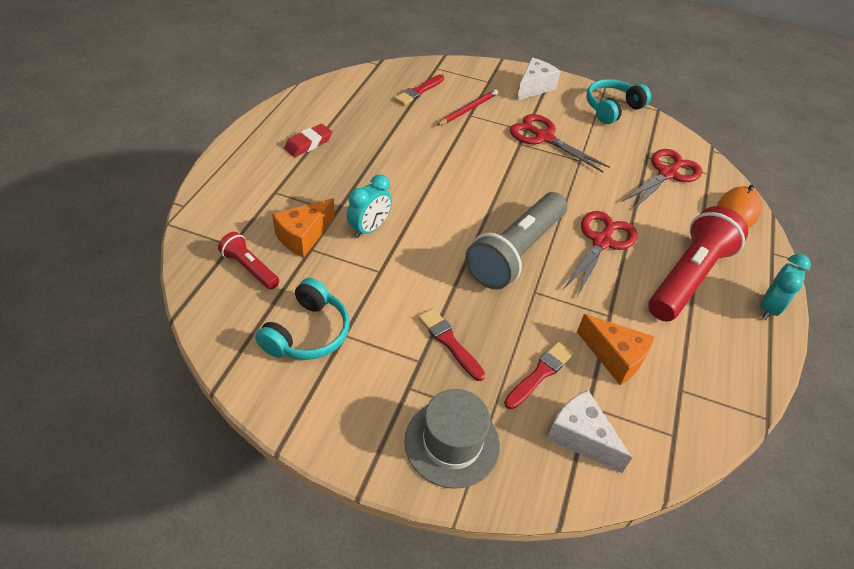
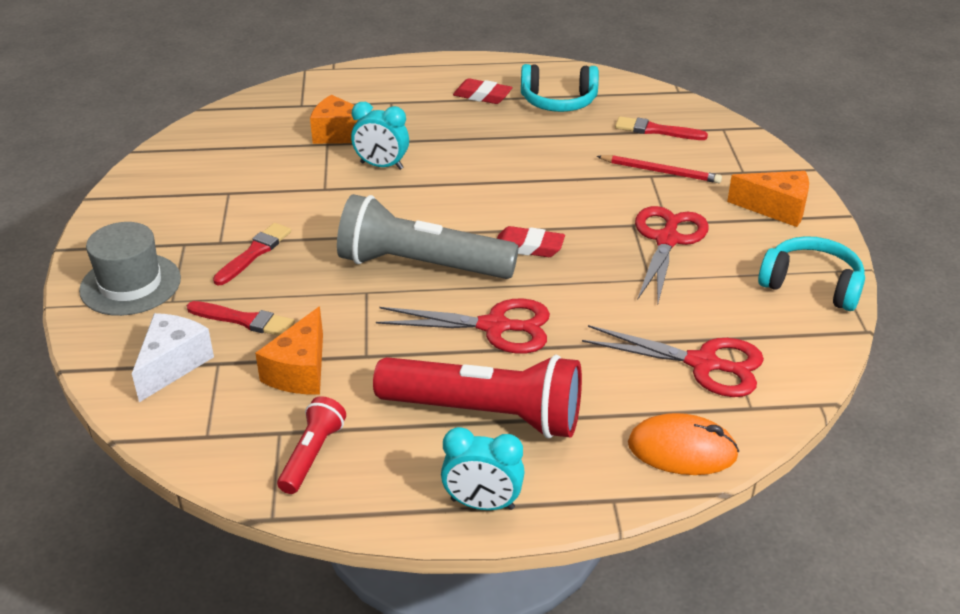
camera: 70 degrees right, 10 degrees down
(250, 268) = (278, 123): red flashlight -> red flashlight (312, 455)
(307, 333) = (219, 173): turquoise headphones -> turquoise headphones (558, 101)
(521, 195) = (528, 247): none -> red eraser
(534, 87) = (776, 208): white cheese -> orange cheese

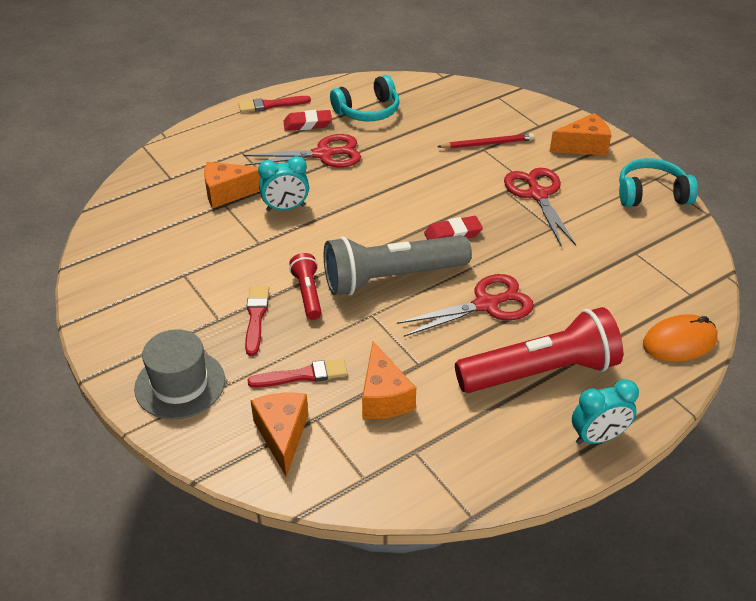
camera: 30 degrees left, 5 degrees up
(172, 364) = (282, 435): white cheese -> orange cheese
(312, 455) = (454, 457): red flashlight -> red flashlight (308, 294)
(656, 130) = (456, 112): red brush -> red brush (271, 105)
(704, 364) = (639, 276): red scissors -> red scissors (324, 154)

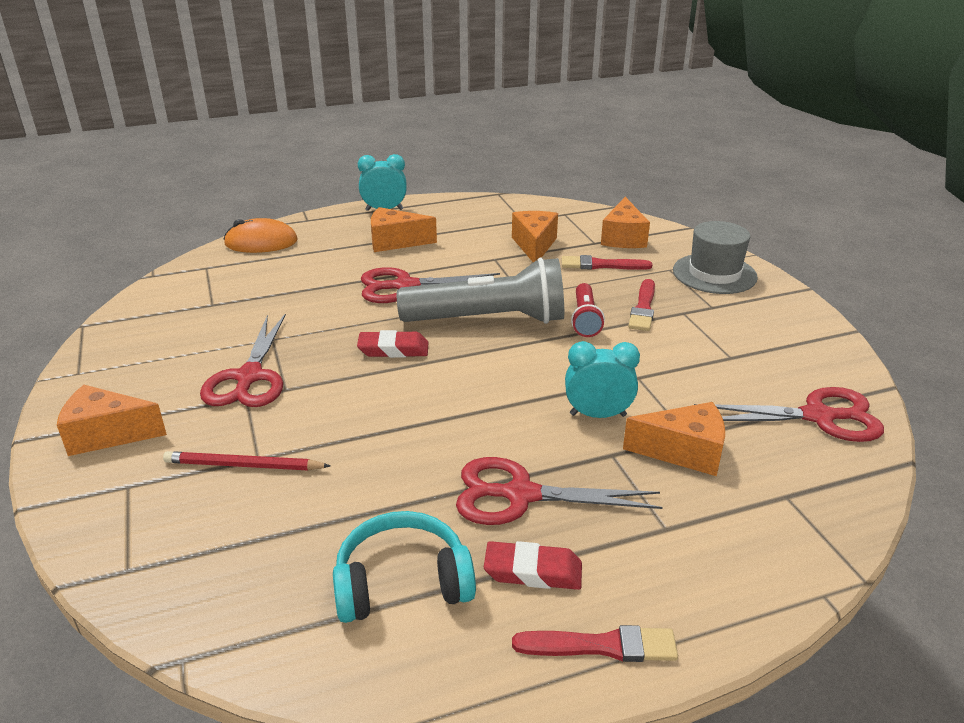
camera: 165 degrees left, 10 degrees down
(131, 232) = (819, 417): none -> red scissors
(540, 372) = (395, 242): red flashlight -> orange cheese
(651, 194) = (112, 355): turquoise headphones -> none

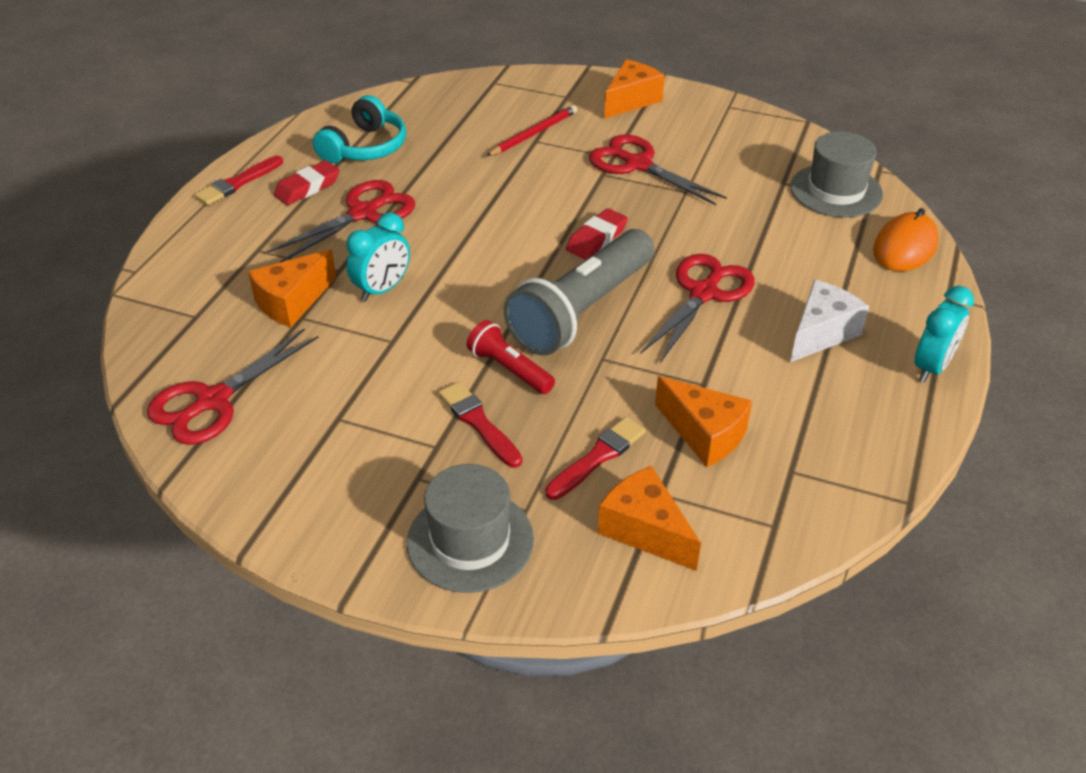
camera: 130 degrees right, 10 degrees up
(205, 281) = (836, 191): none -> grey hat
(395, 242) = (821, 333): orange cheese -> white cheese

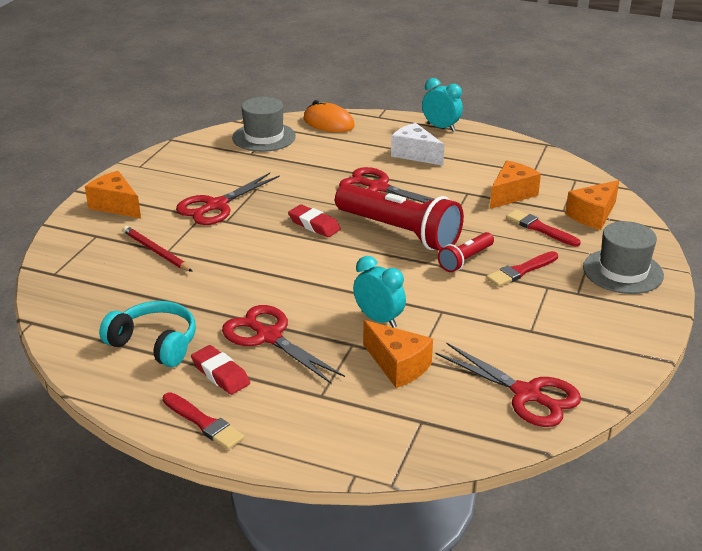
camera: 90 degrees left, 10 degrees down
(581, 310) = (399, 232): grey flashlight -> red flashlight

